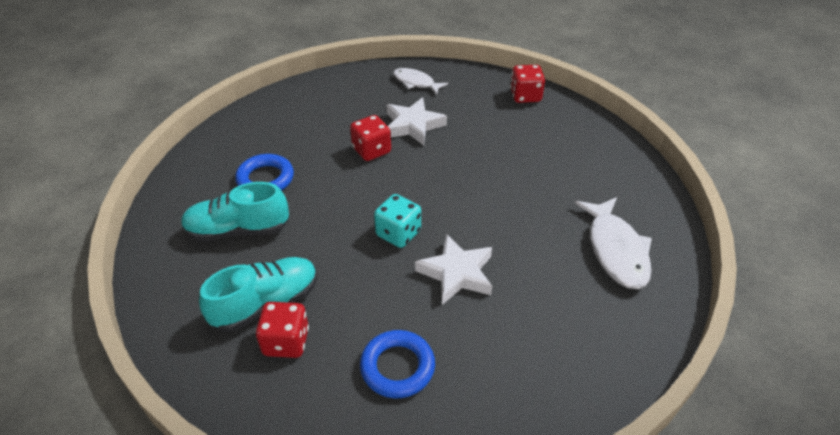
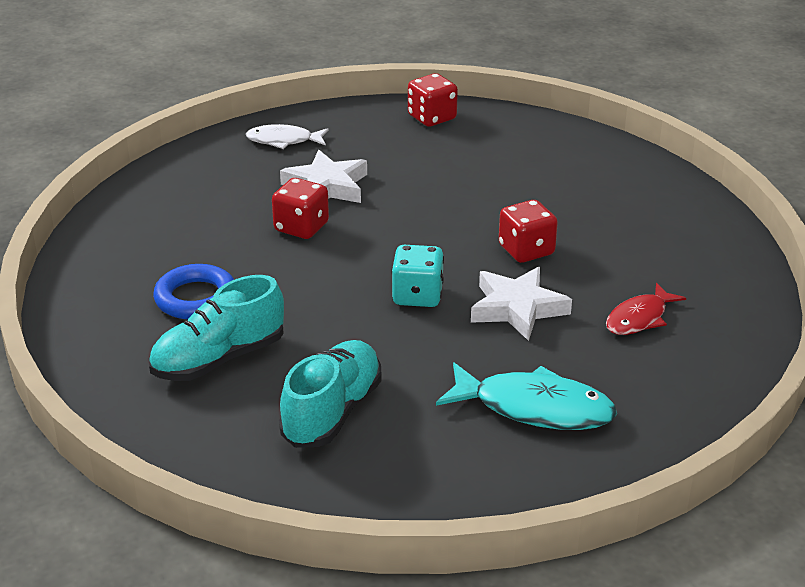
camera: 30 degrees left, 10 degrees down
(286, 342) = (393, 434): red dice -> red dice (526, 250)
(397, 367) = (535, 408): blue ring -> turquoise fish
(539, 322) = (639, 318): none -> red fish
(616, 250) = (658, 233): white fish -> none

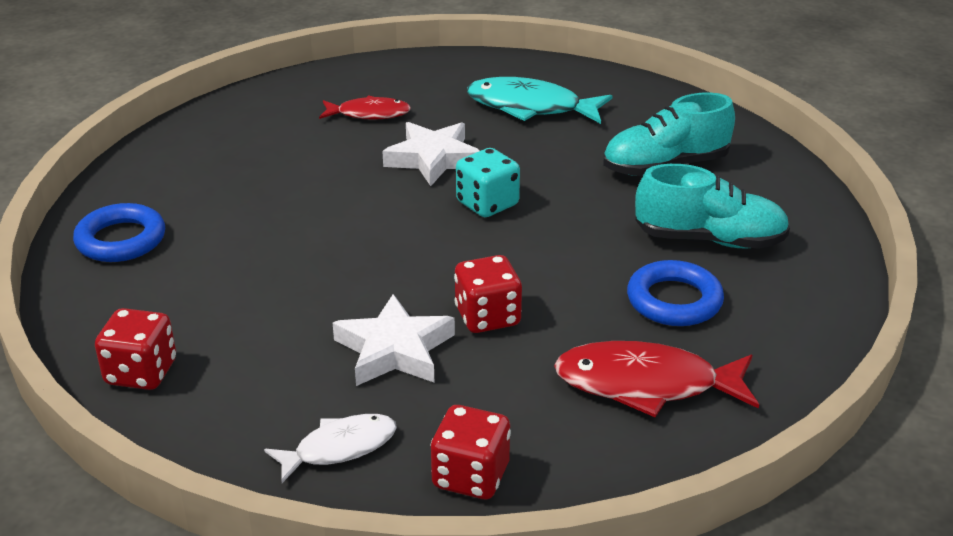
camera: 135 degrees left, 0 degrees up
(159, 241) = (646, 384): none -> red fish
(283, 140) = (339, 448): white fish -> white fish turned 75 degrees counterclockwise
(526, 250) = (345, 191): red dice -> red dice (470, 476)
(535, 408) = (530, 107): turquoise fish -> turquoise fish turned 45 degrees counterclockwise
(582, 154) = (121, 240): none -> blue ring

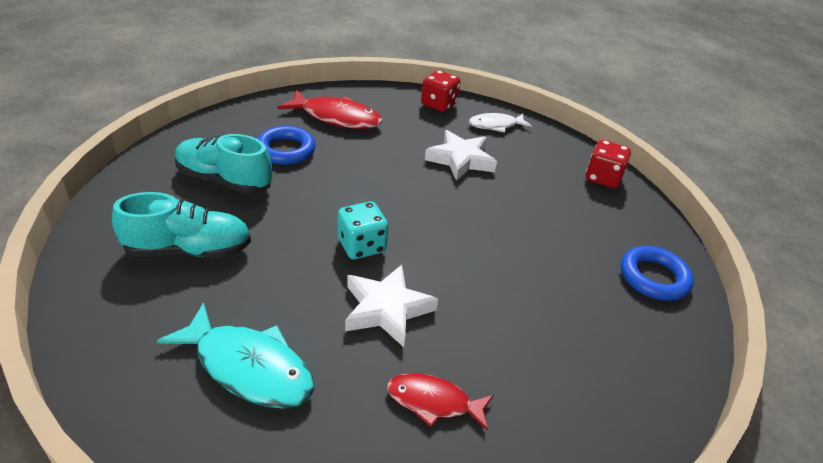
camera: 170 degrees left, 5 degrees up
(487, 317) = (401, 165): red dice -> none

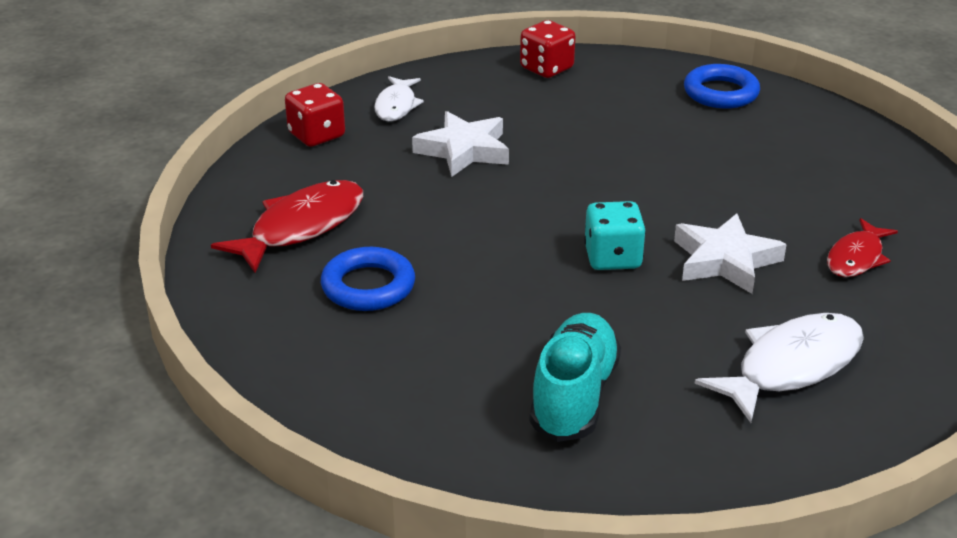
camera: 65 degrees left, 5 degrees down
(224, 180) = (422, 351): turquoise shoe -> none
(249, 367) = (791, 366): turquoise fish -> white fish

